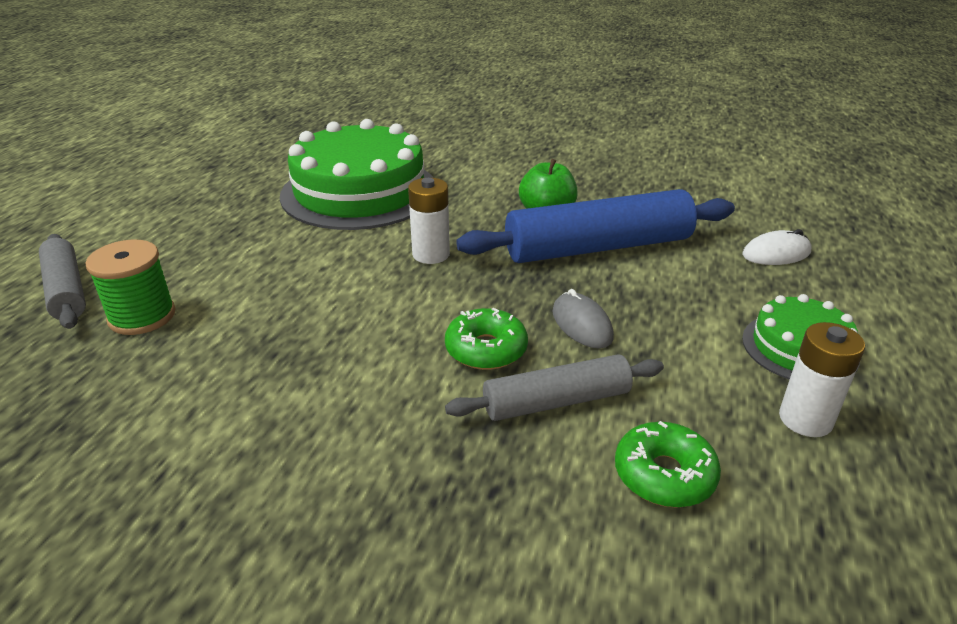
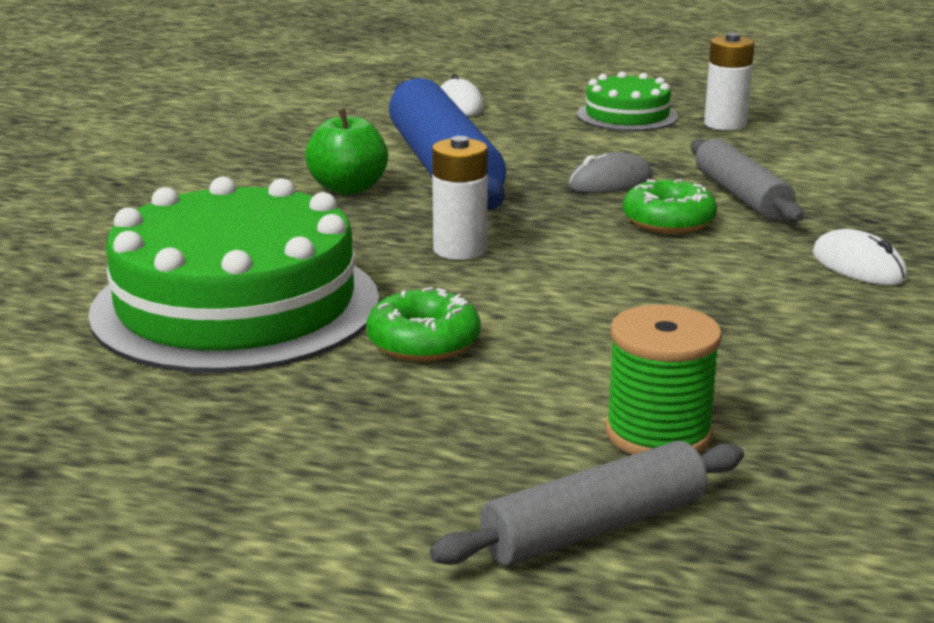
camera: 90 degrees left, 10 degrees down
(369, 455) = (858, 266): none -> white mouse
(664, 475) = (815, 167): green donut -> green donut (423, 342)

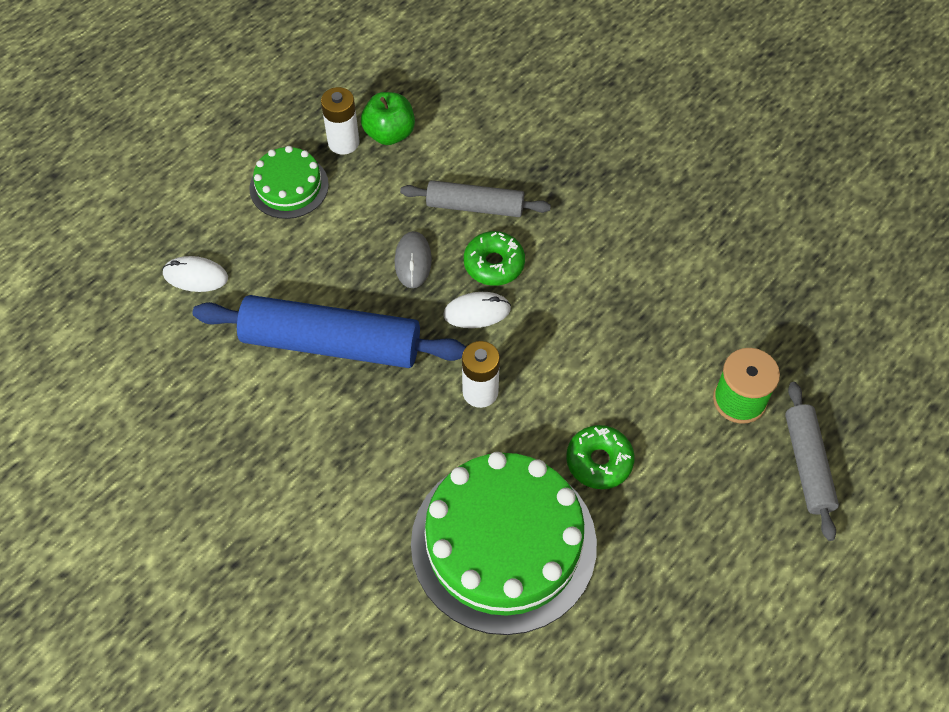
camera: 65 degrees left, 35 degrees up
(348, 188) = (337, 415): green apple -> green apple (389, 134)
(858, 266) = (602, 212): white mouse -> white mouse (477, 312)

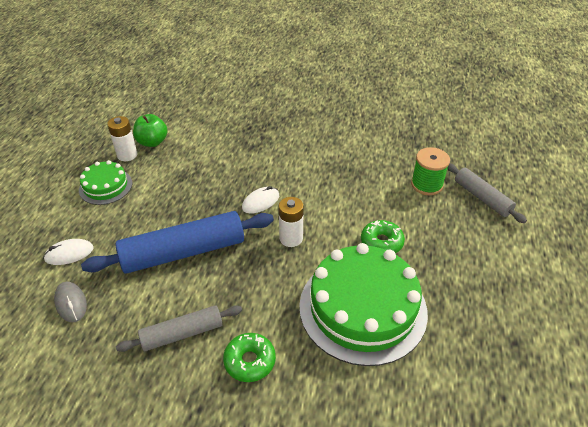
camera: 30 degrees left, 15 degrees down
(413, 261) = (206, 193): grey mouse -> grey mouse (71, 303)
(475, 206) = (224, 156): grey rolling pin -> grey rolling pin (182, 334)
(494, 264) = (254, 177): green donut -> green donut (250, 361)

